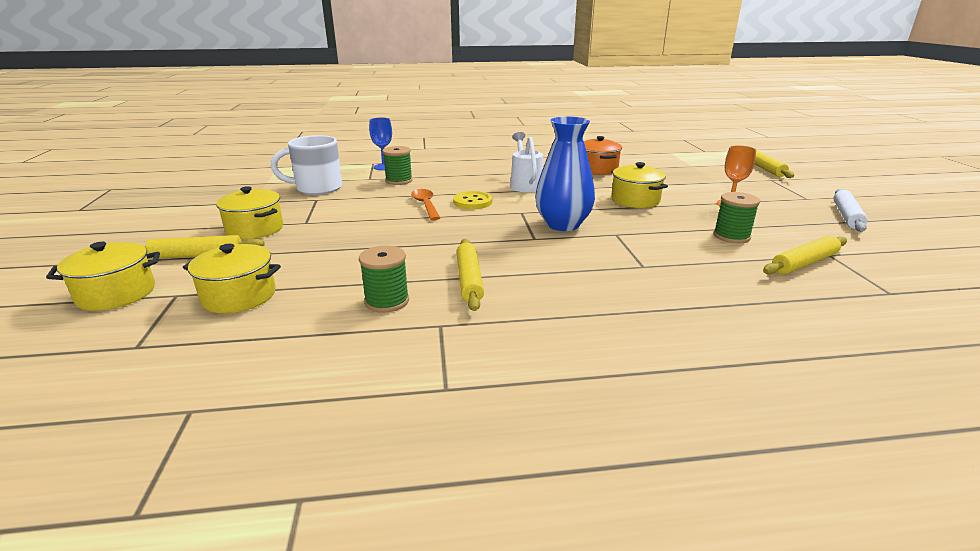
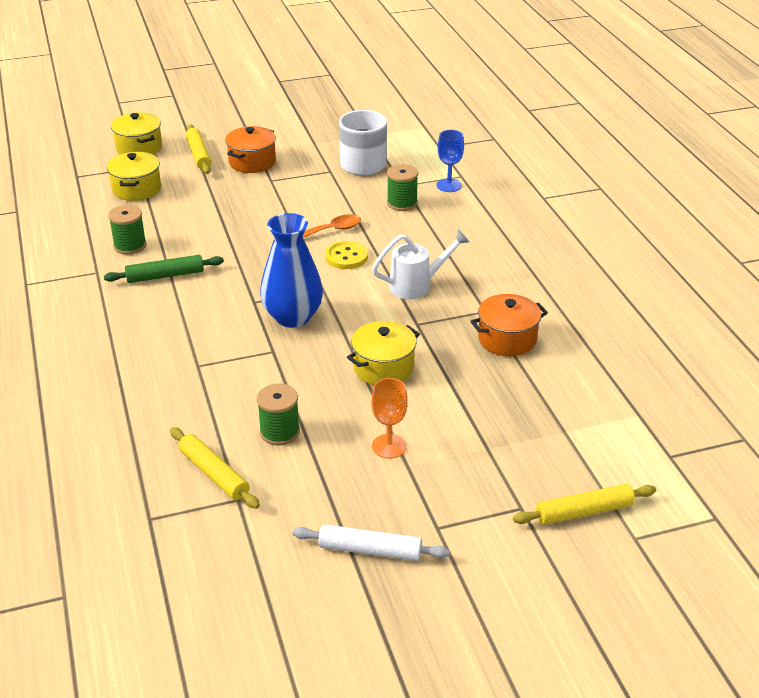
camera: 80 degrees right, 10 degrees up
(255, 229) = (252, 162): yellow pot -> orange pot
(469, 280) = (165, 276): yellow rolling pin -> green rolling pin

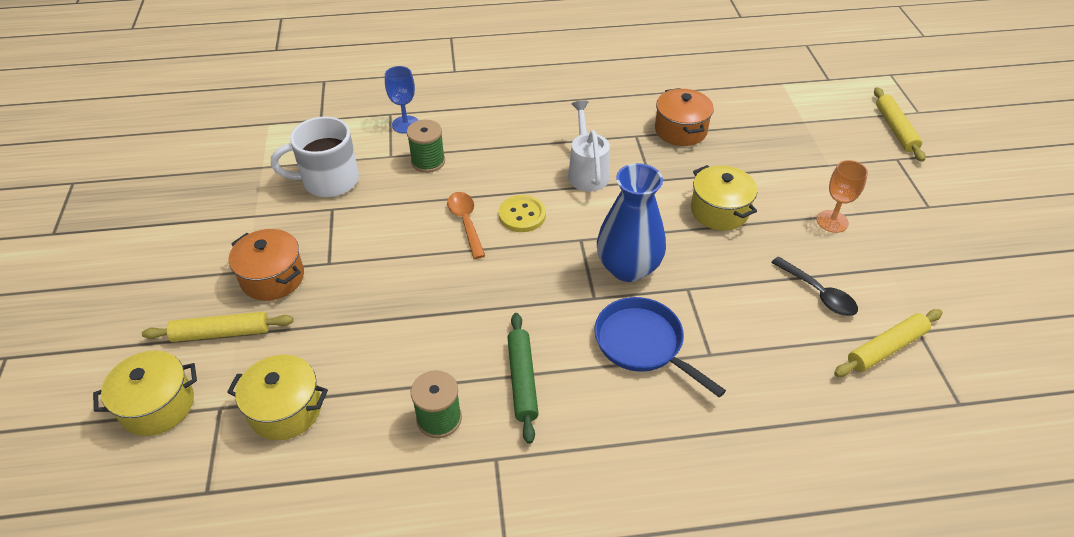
camera: 80 degrees left, 10 degrees up
(206, 329) = (643, 344): none -> blue pan
(279, 432) = (818, 293): green spool -> black spoon
(370, 550) = (964, 248): white rolling pin -> none

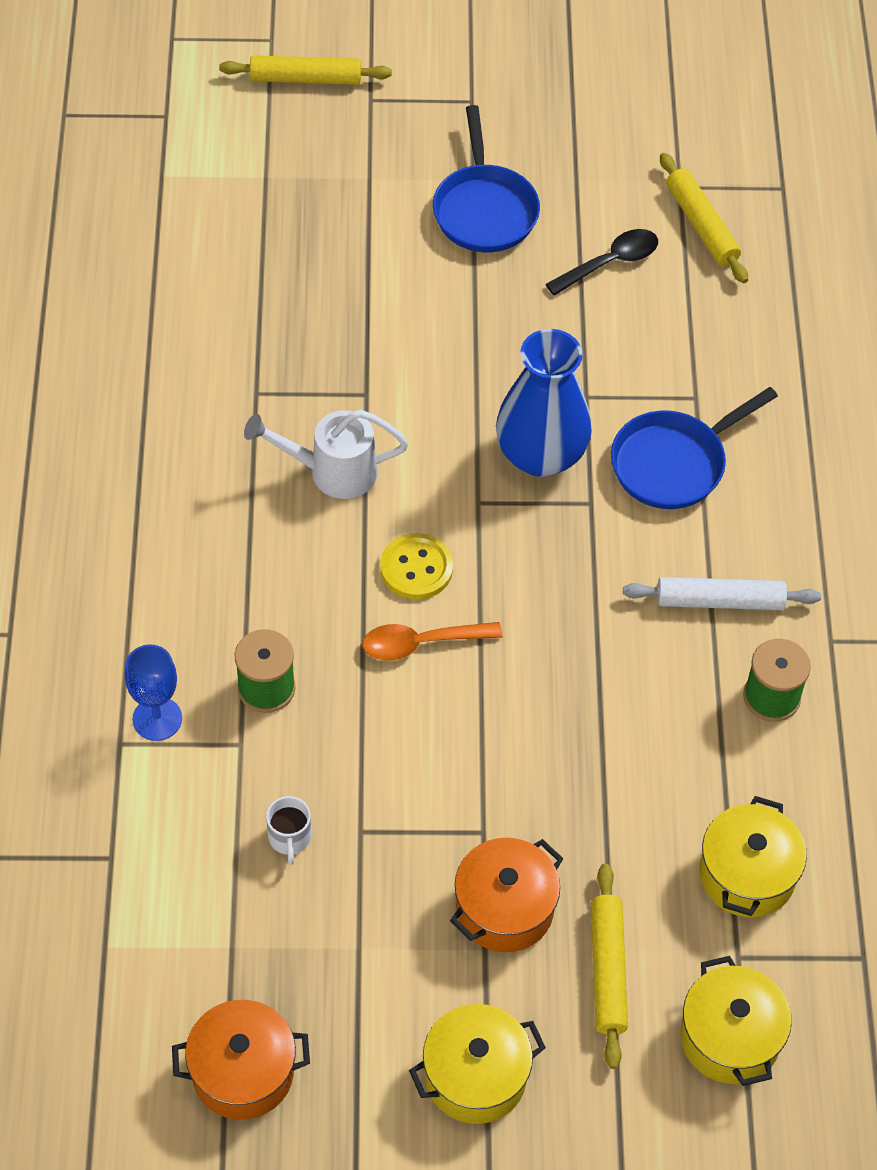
camera: 85 degrees left, 10 degrees up
(328, 181) = (289, 838): white mug -> white mug, size x0.46
(522, 380) = (720, 601): green rolling pin -> white rolling pin
(680, 130) = (255, 333): orange pot -> orange pot (243, 1072)
(719, 211) = (445, 328): yellow pot -> yellow pot (475, 1076)
(832, 221) = (484, 210): orange goblet -> blue pan

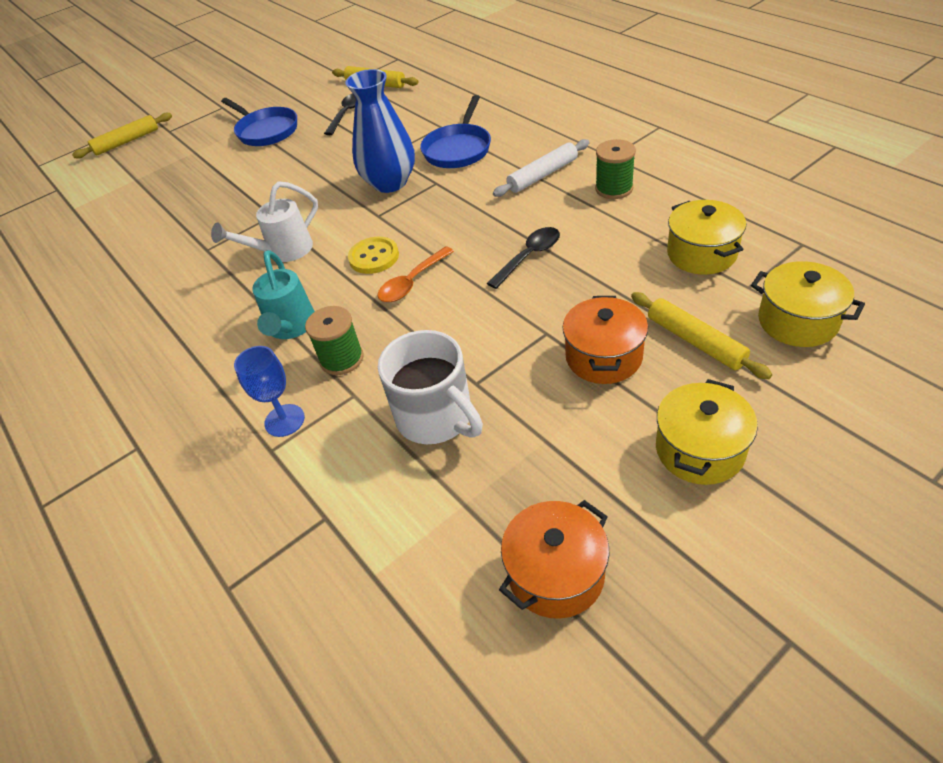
camera: 30 degrees left, 10 degrees down
(252, 599) = (291, 327): none -> turquoise watering can
(289, 838) = (436, 418): white mug -> white mug, size x2.20
(572, 716) = (529, 256): none -> black spoon

